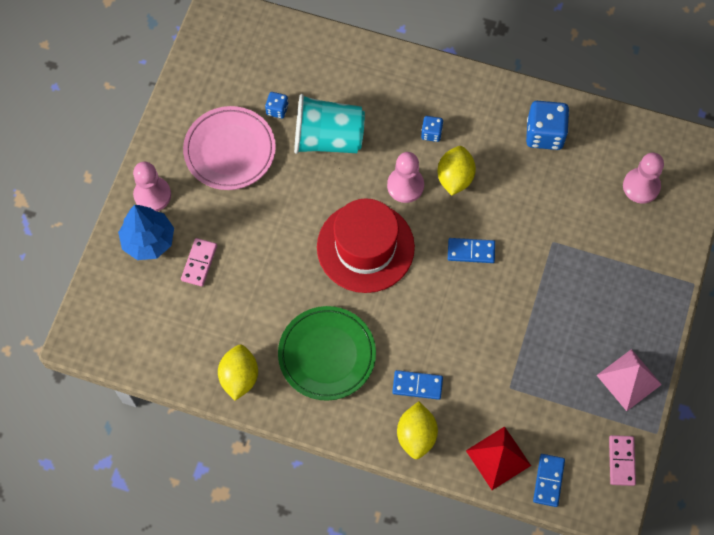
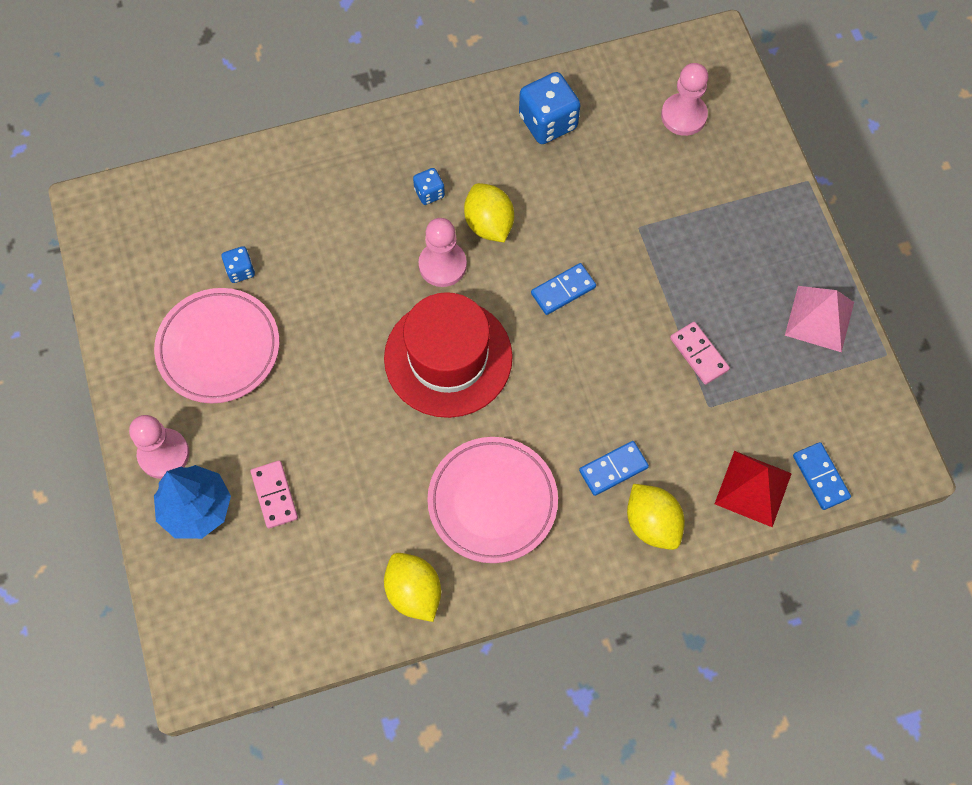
camera: 35 degrees left, 0 degrees up
(327, 355) = (492, 501): green plate -> pink plate
(328, 138) = (321, 267): turquoise cup -> none
(621, 461) = (875, 406): pink domino -> pink domino (698, 354)

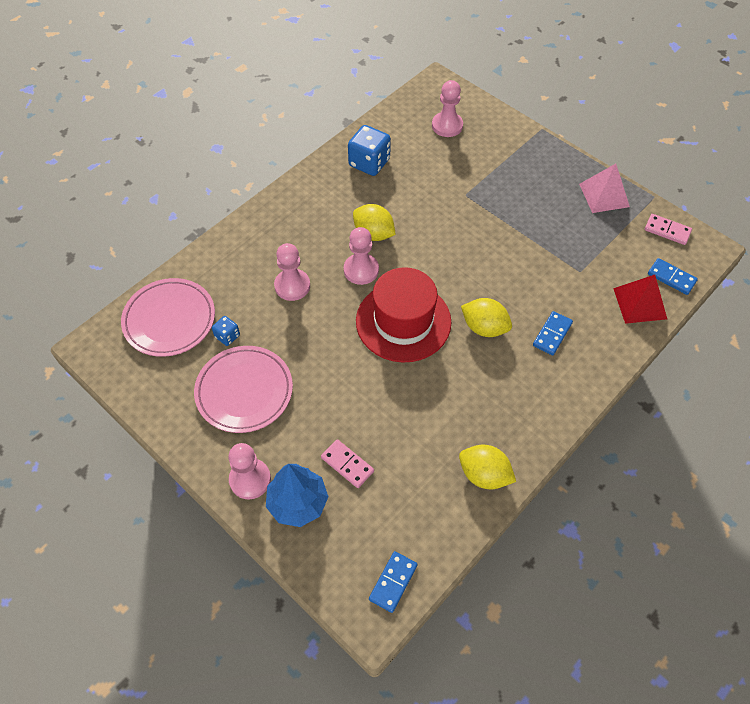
camera: 30 degrees left, 10 degrees down
(350, 244) = (292, 286): none -> pink pawn
(429, 193) = (323, 233): blue dice -> none
(492, 501) = (493, 392): pink plate -> pink plate (169, 320)
(563, 290) = (446, 249): blue domino -> blue domino (393, 582)
(652, 523) = (598, 353): yellow lemon -> yellow lemon (484, 327)
(698, 354) = (552, 246): pink domino -> pink domino (667, 231)

